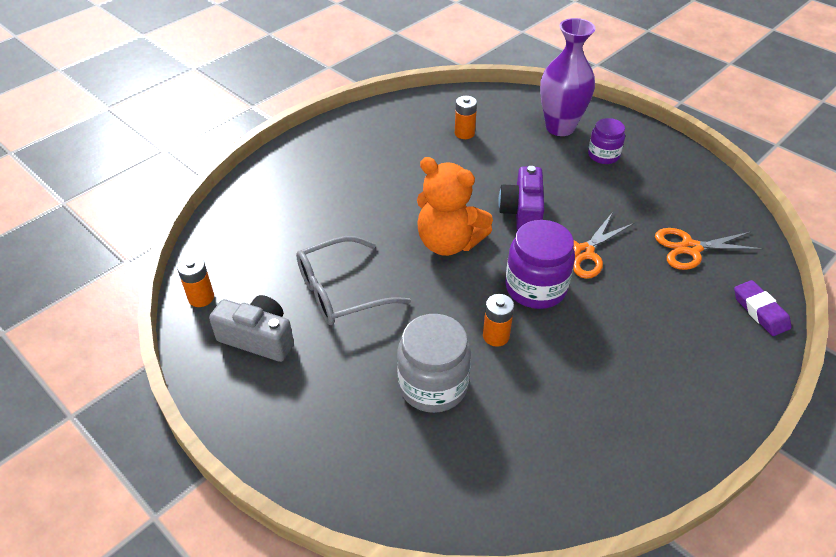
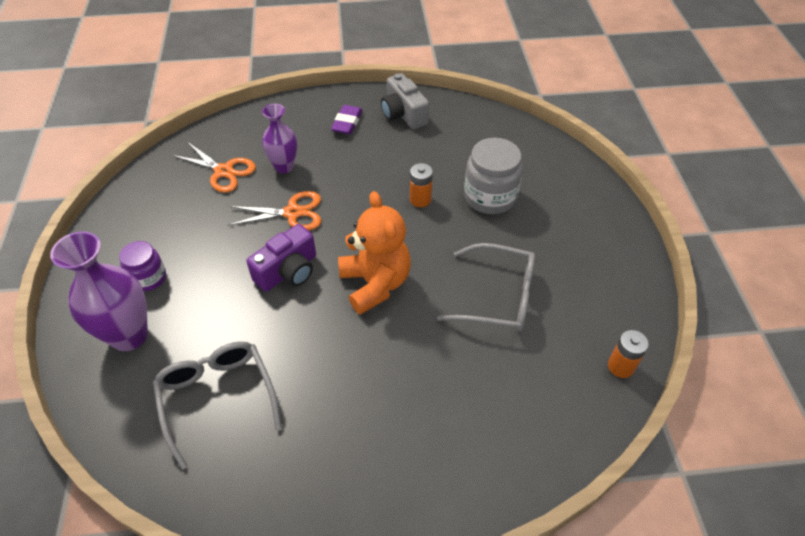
camera: 140 degrees left, 5 degrees up
(258, 338) = (589, 298): grey camera -> grey camera (403, 114)
(464, 133) = (217, 398): orange battery -> grey glasses
(535, 288) = (357, 211): purple jar -> none
(653, 286) = (284, 167): none -> purple vase
(760, 311) = (251, 120): purple eraser -> purple eraser (347, 123)

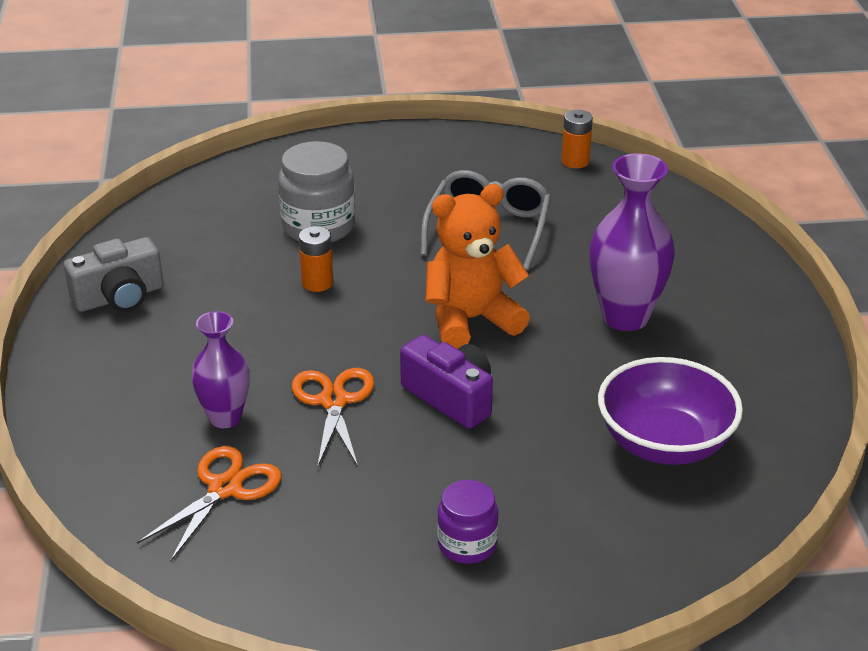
camera: 90 degrees left, 15 degrees down
(129, 335) = (578, 547): purple vase -> purple vase (625, 317)
(217, 398) = (664, 443): grey glasses -> purple bowl
(347, 123) = (126, 354): purple eraser -> none

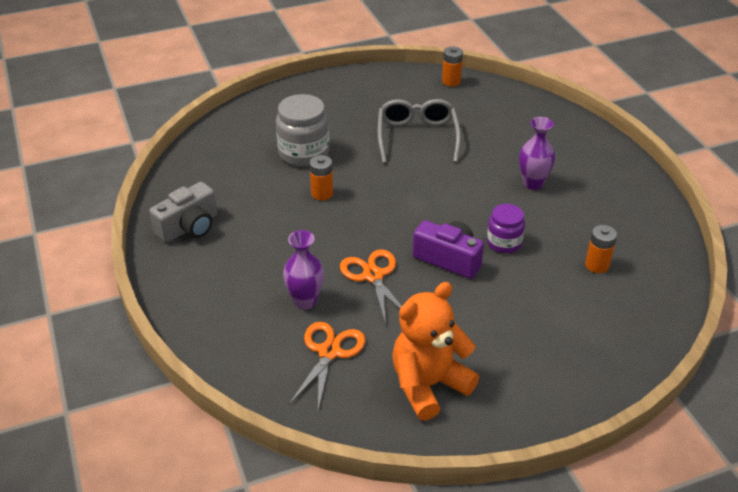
camera: 15 degrees left, 5 degrees up
(467, 544) = (507, 359): purple jar -> purple jar (504, 243)
(471, 320) = (436, 202): orange teddy bear -> orange teddy bear (428, 385)
(625, 317) = (533, 183): purple vase -> purple vase, size x0.63
(664, 443) = (597, 265): purple bowl -> orange battery

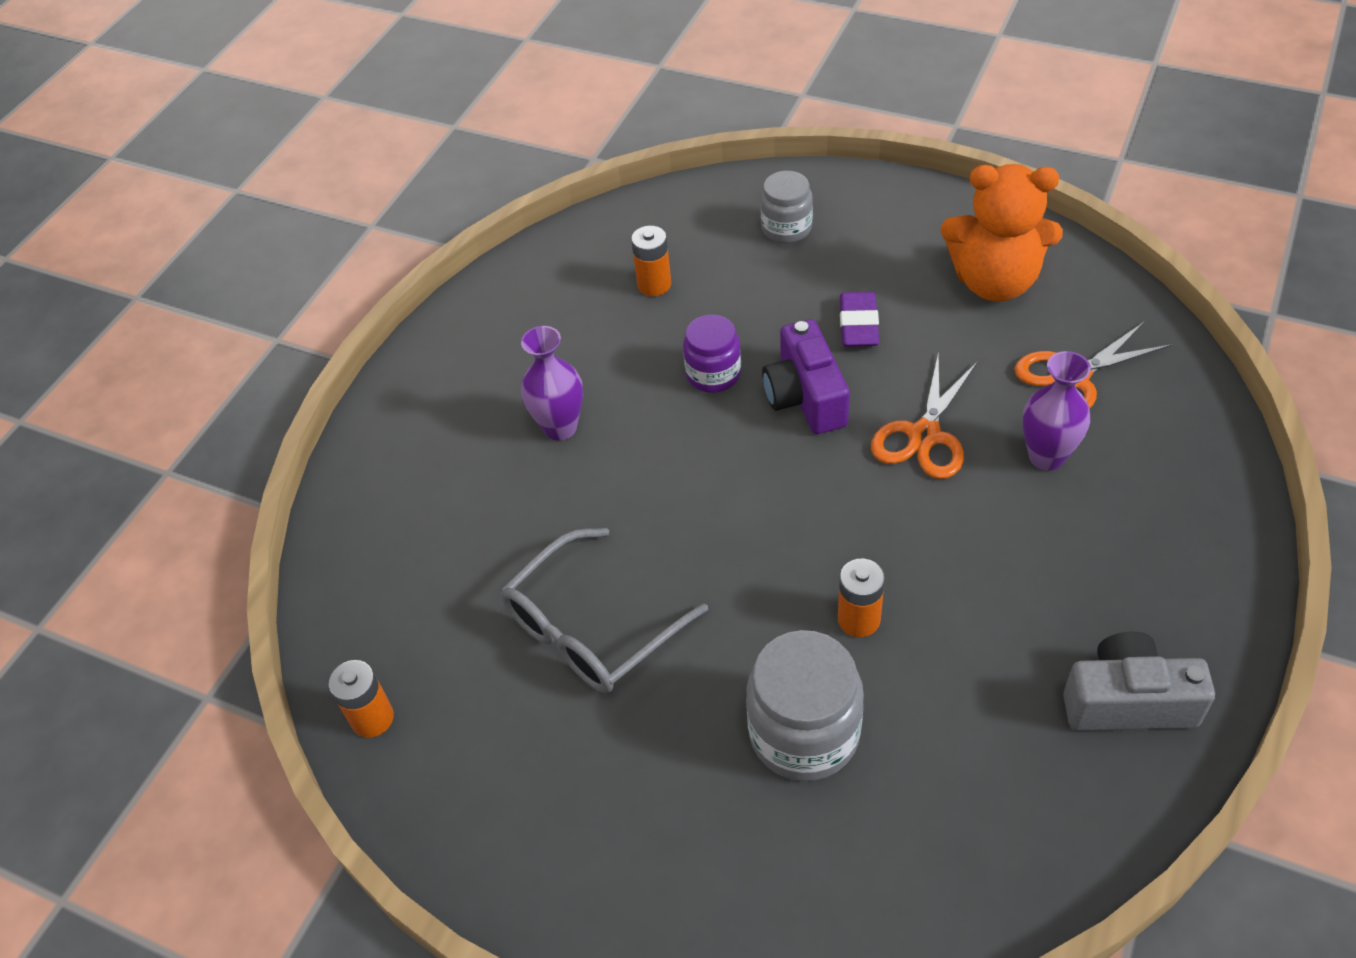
camera: 130 degrees left, 10 degrees up
(470, 310) = (858, 324): none -> purple eraser
(583, 342) = (786, 228): none -> grey jar

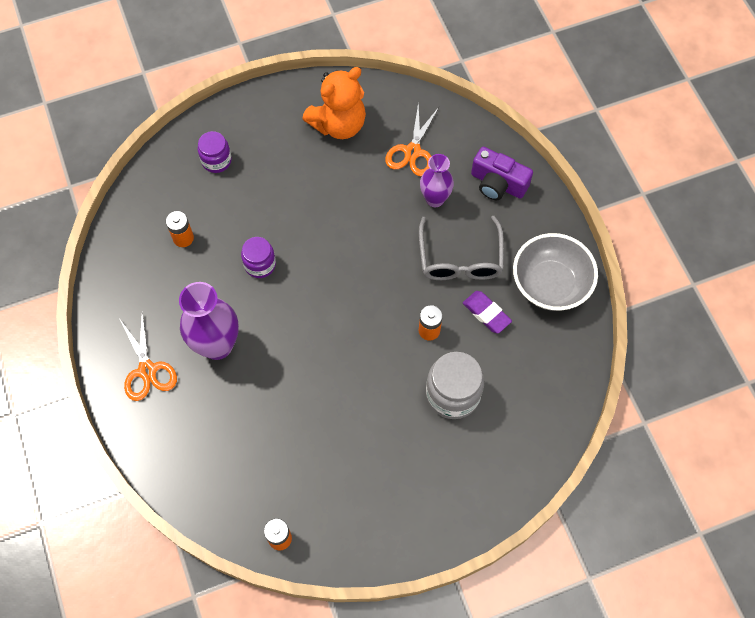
camera: 50 degrees left, 15 degrees up
(560, 427) = (217, 345): purple vase -> purple vase, size x1.58
(591, 628) = (329, 423): grey glasses -> grey glasses (460, 259)
(786, 228) = (216, 160): grey jar -> purple jar
(805, 397) = (312, 245): purple camera -> purple camera (497, 183)
(858, 324) = (300, 190): purple eraser -> purple eraser (486, 313)
(924, 435) = (379, 226): orange scissors -> orange scissors (147, 370)
(1127, 701) = (550, 284): grey camera -> grey bowl

